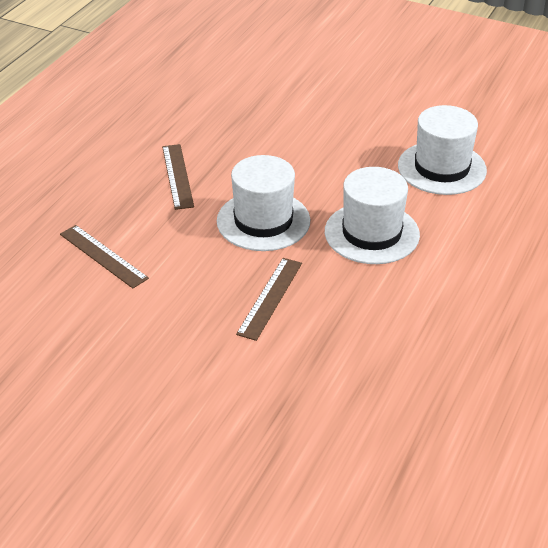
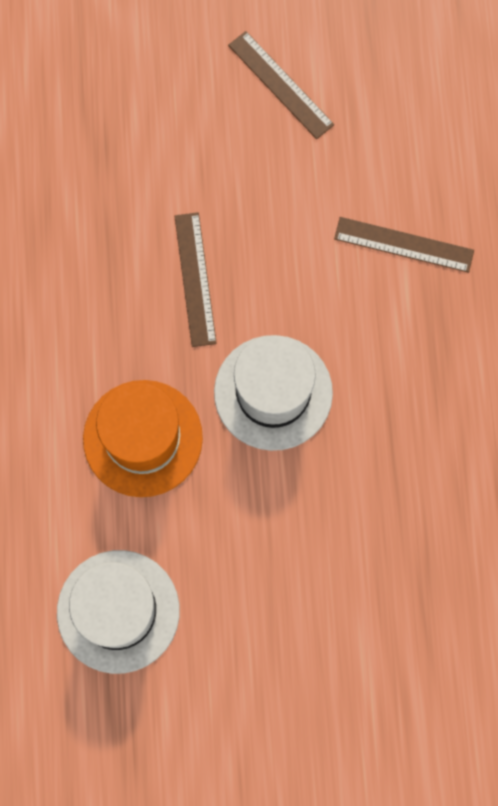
camera: 150 degrees right, 35 degrees up
(177, 176) = (421, 417): brown ruler -> brown ruler (280, 85)
(371, 233) = (142, 438): white hat -> orange hat

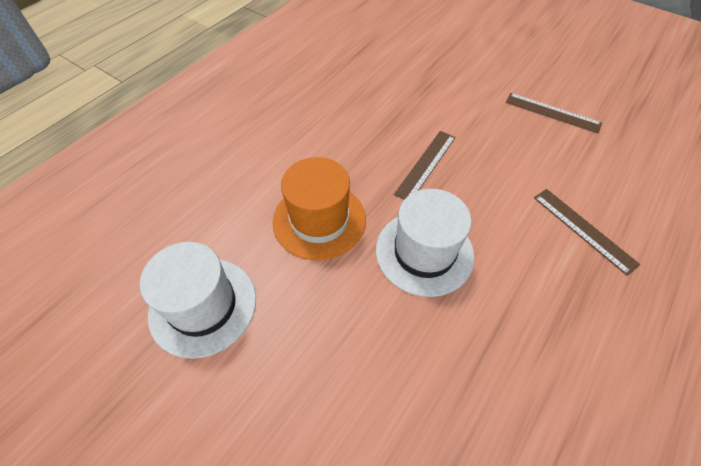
camera: 40 degrees right, 20 degrees down
(280, 85) = (552, 112): brown ruler -> brown ruler turned 60 degrees counterclockwise

